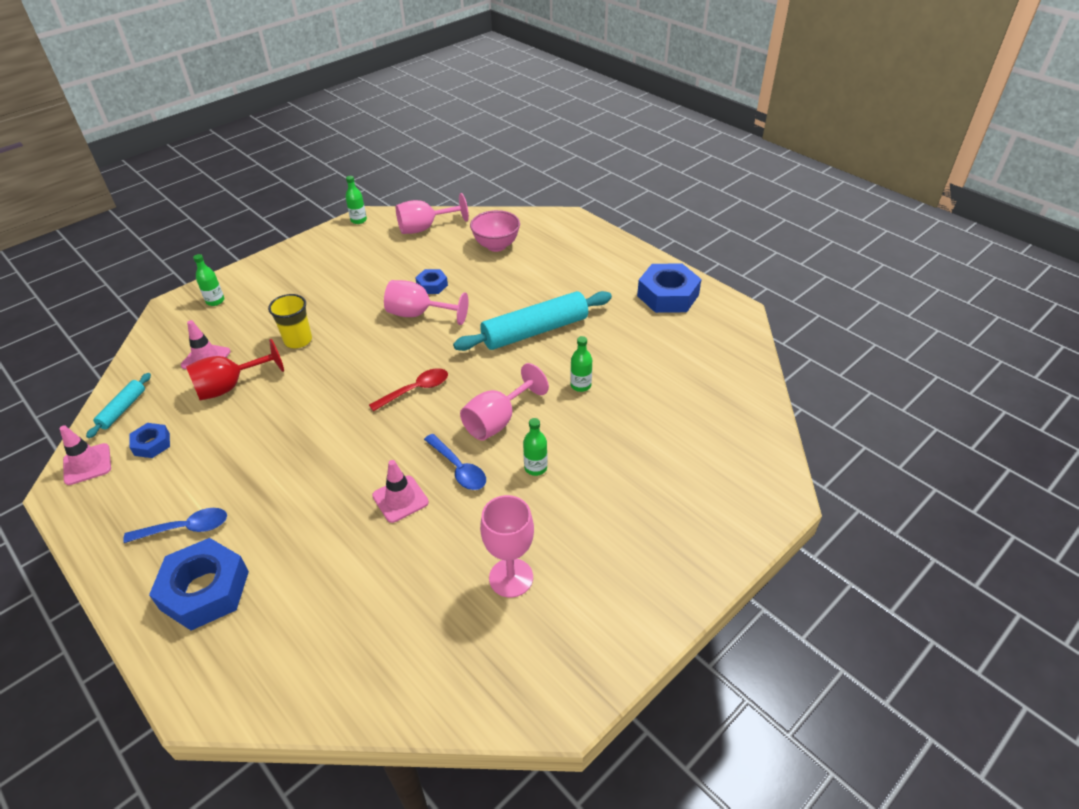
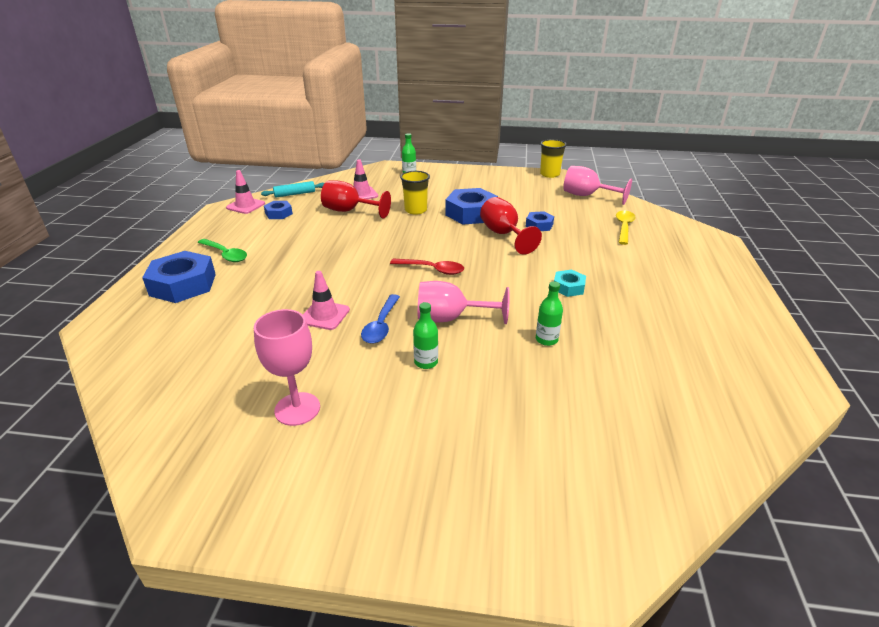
camera: 50 degrees right, 10 degrees down
(185, 528) = (225, 254): blue spoon -> green spoon
(358, 220) = (549, 174): green bottle -> yellow cup
(419, 314) = (504, 235): pink goblet -> red goblet
(496, 246) = (624, 227): pink bowl -> yellow spoon
(535, 331) = (568, 287): turquoise rolling pin -> turquoise nut
(668, 295) = (734, 333): blue nut -> blue nut (471, 213)

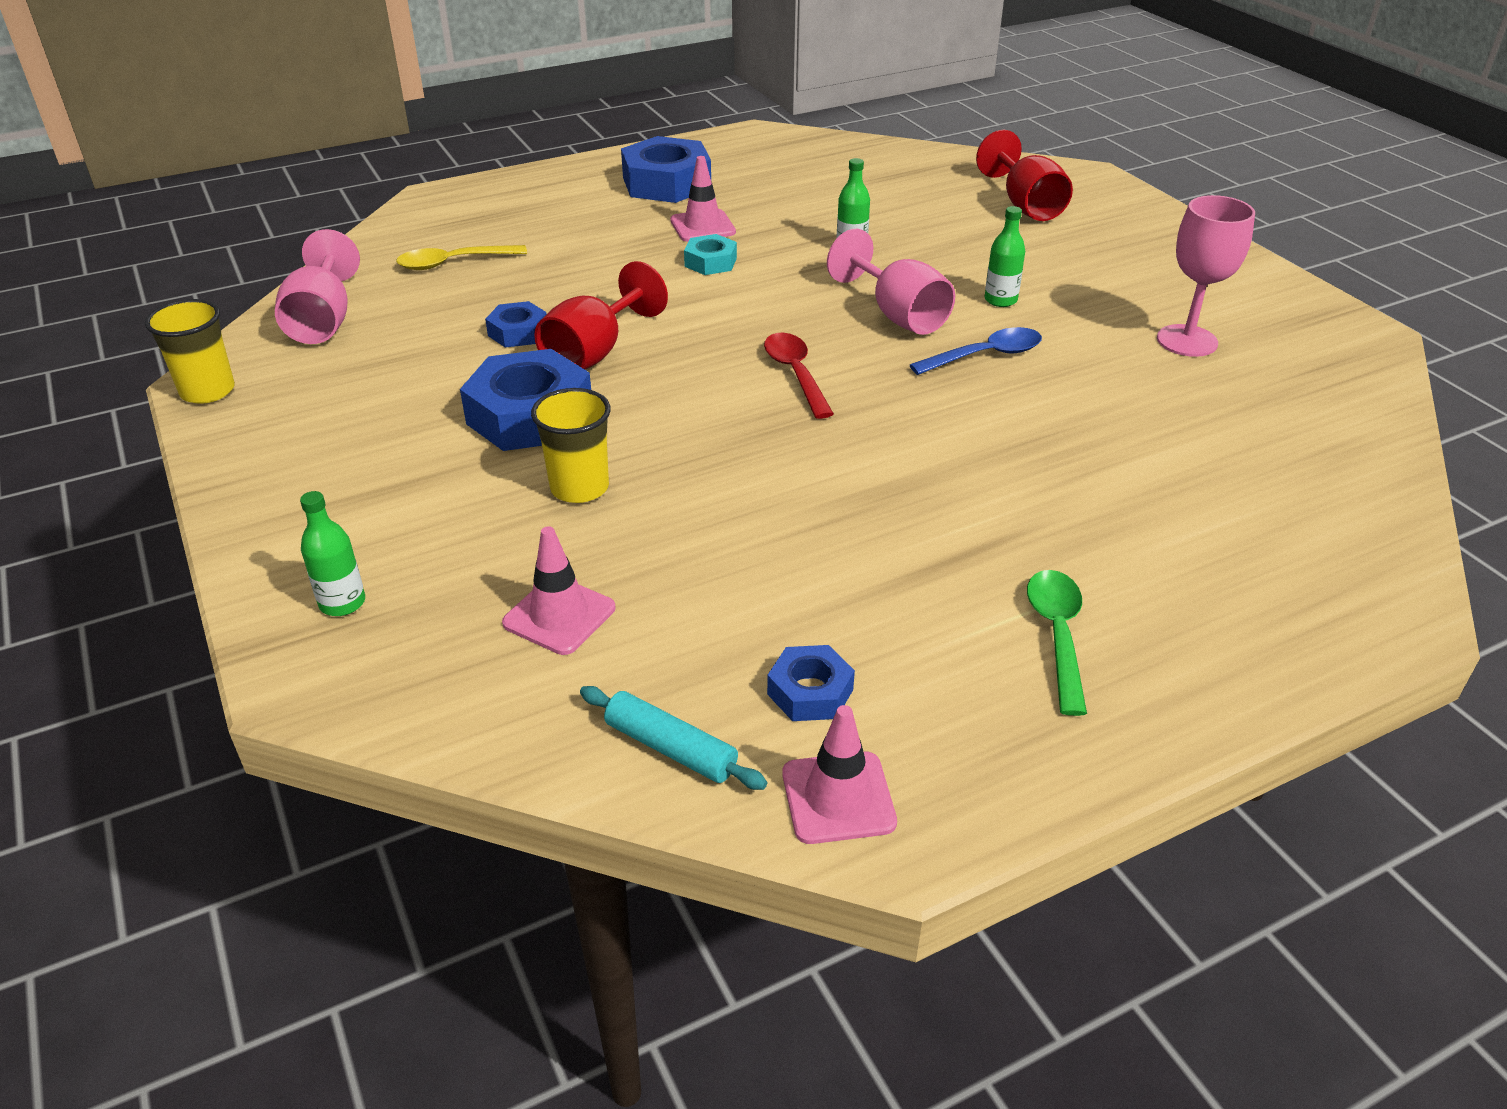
camera: 125 degrees left, 5 degrees up
(183, 284) = (1198, 609): blue nut -> blue nut (666, 183)
(324, 315) = (1034, 408): pink traffic cone -> pink traffic cone (702, 226)
(349, 211) = (676, 579): red goblet -> red goblet (1025, 205)

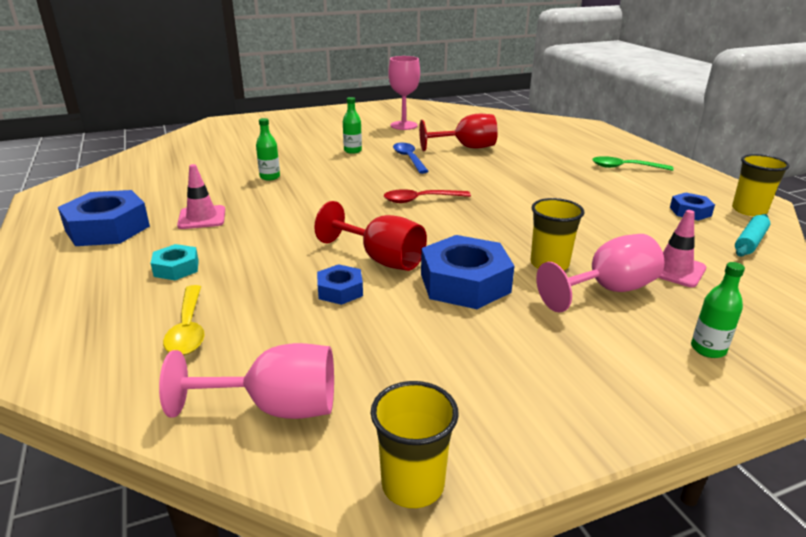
camera: 85 degrees left, 10 degrees down
(710, 262) = (262, 217): turquoise nut -> turquoise nut (176, 268)
(838, 798) = (749, 210): pink traffic cone -> yellow cup
(897, 315) = (360, 172): pink goblet -> pink goblet (607, 290)
(1025, 205) = (246, 136): red goblet -> red goblet (466, 148)

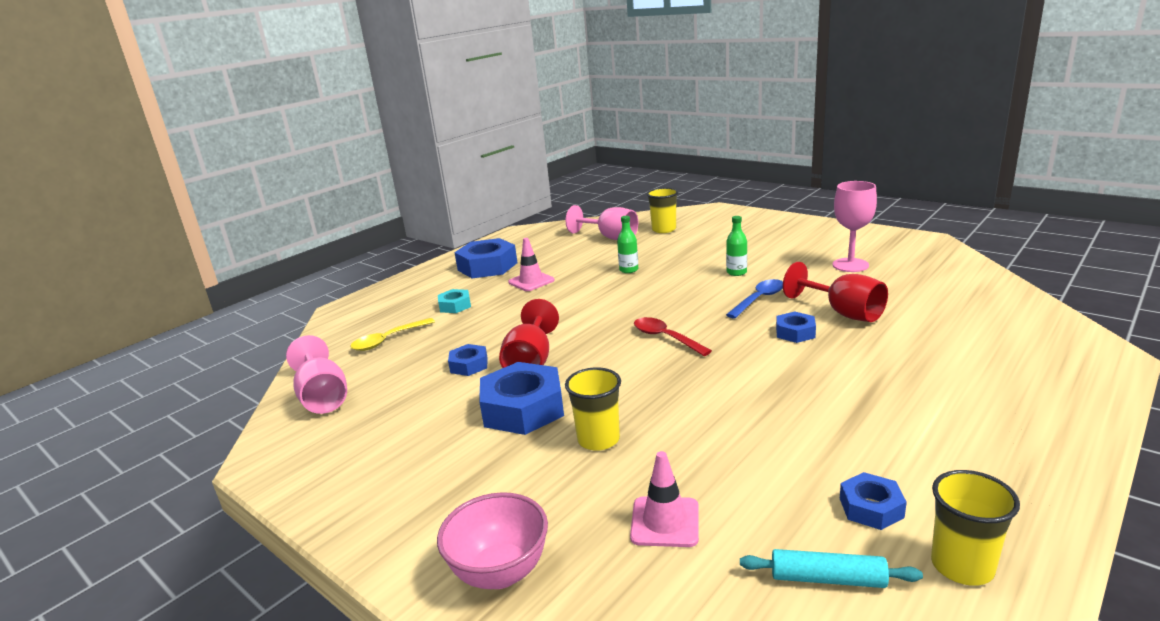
camera: 65 degrees right, 5 degrees down
(413, 484) = (268, 466): yellow cup -> yellow cup (664, 229)
(473, 165) = (795, 332): none -> blue nut
(607, 290) = (573, 486): pink goblet -> pink goblet (610, 237)
(625, 167) = (964, 424): green spoon -> none
(708, 349) = (500, 572): green bottle -> pink bowl

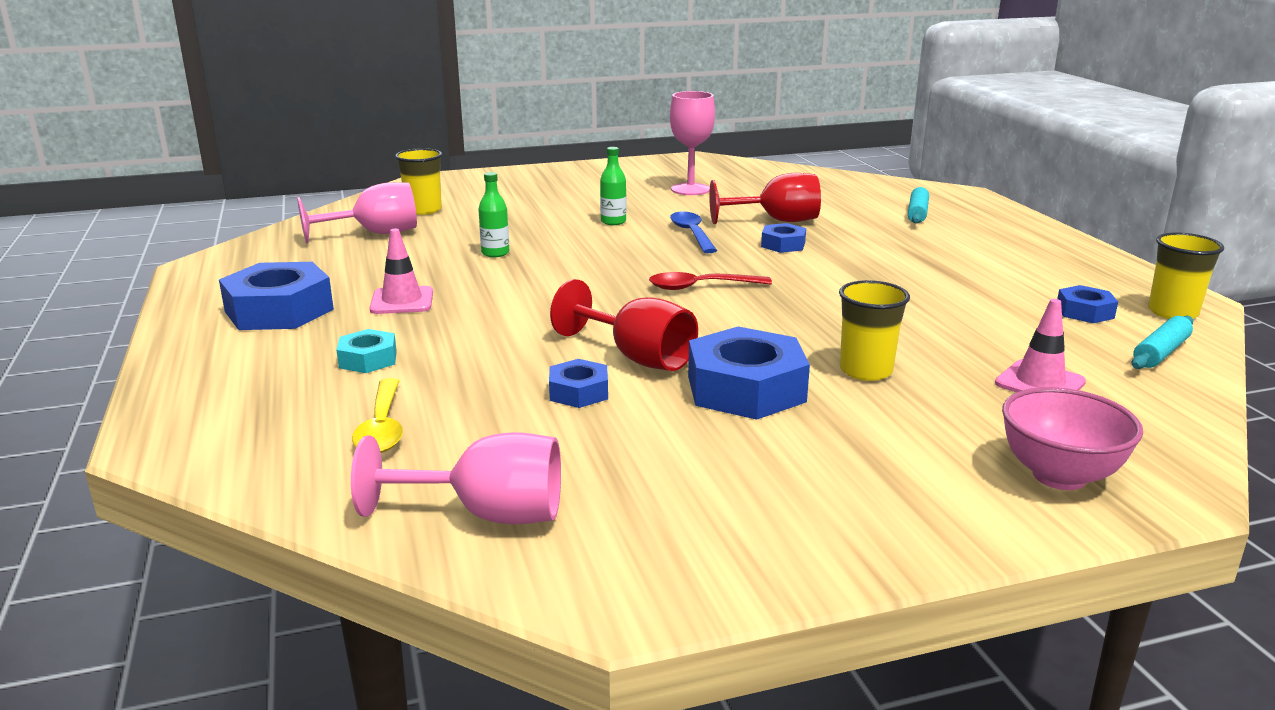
camera: 60 degrees left, 0 degrees up
(988, 354) = (917, 213): none -> turquoise rolling pin

